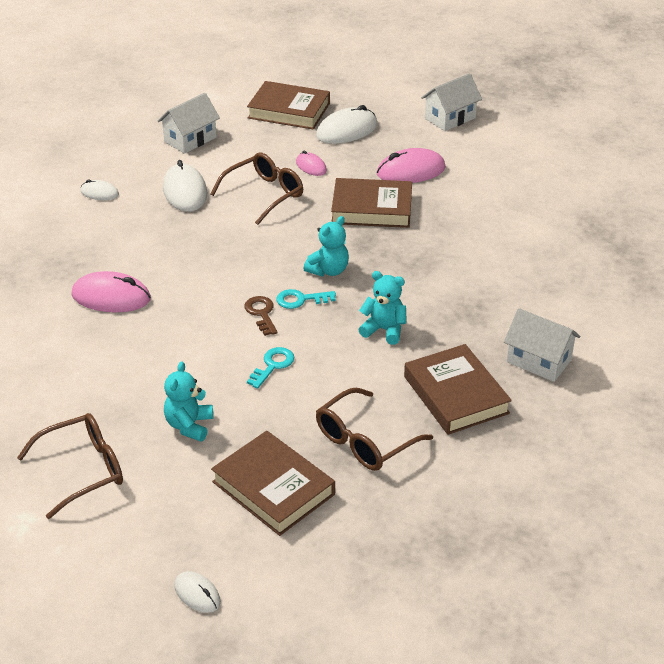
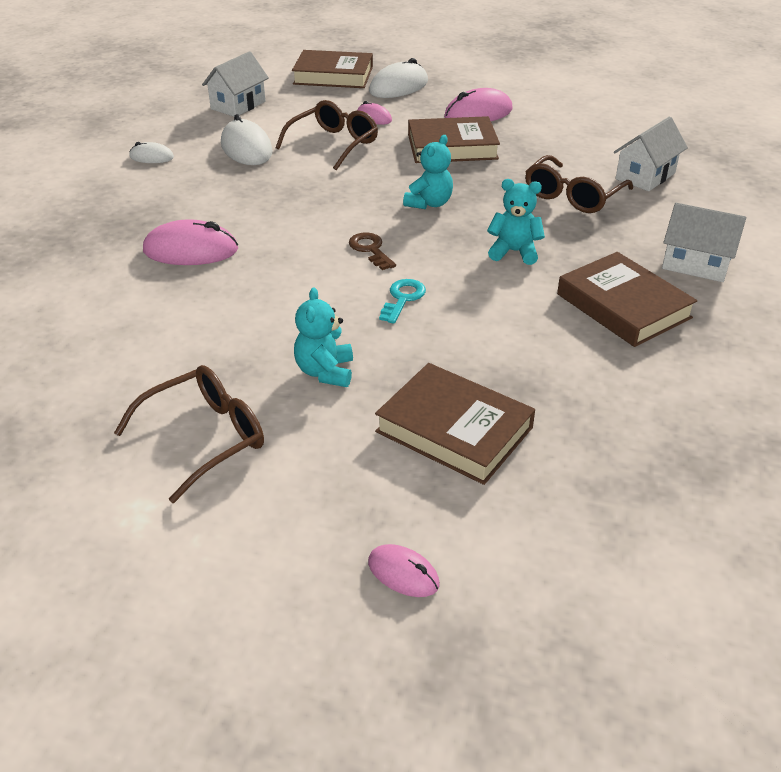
camera: 10 degrees left, 0 degrees up
(197, 594) = (403, 573): white mouse -> pink mouse
(301, 300) = (409, 232): turquoise key -> none
(365, 441) = (543, 364): brown glasses -> brown glasses (573, 196)
(450, 118) = (497, 70): white house -> white house (645, 176)

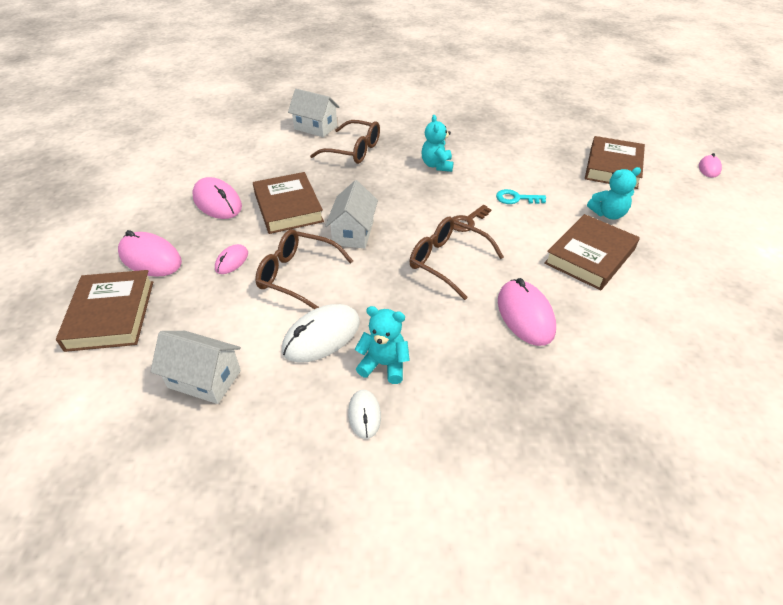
camera: 105 degrees left, 5 degrees up
(204, 438) = (700, 244): brown glasses -> brown glasses (448, 262)
(398, 87) = (150, 258): white mouse -> pink mouse
(429, 203) = (389, 205): turquoise teddy bear -> turquoise teddy bear (384, 364)
(623, 306) = (472, 129): brown book -> brown book (590, 256)
(696, 264) = (417, 112): white house -> white house (353, 233)

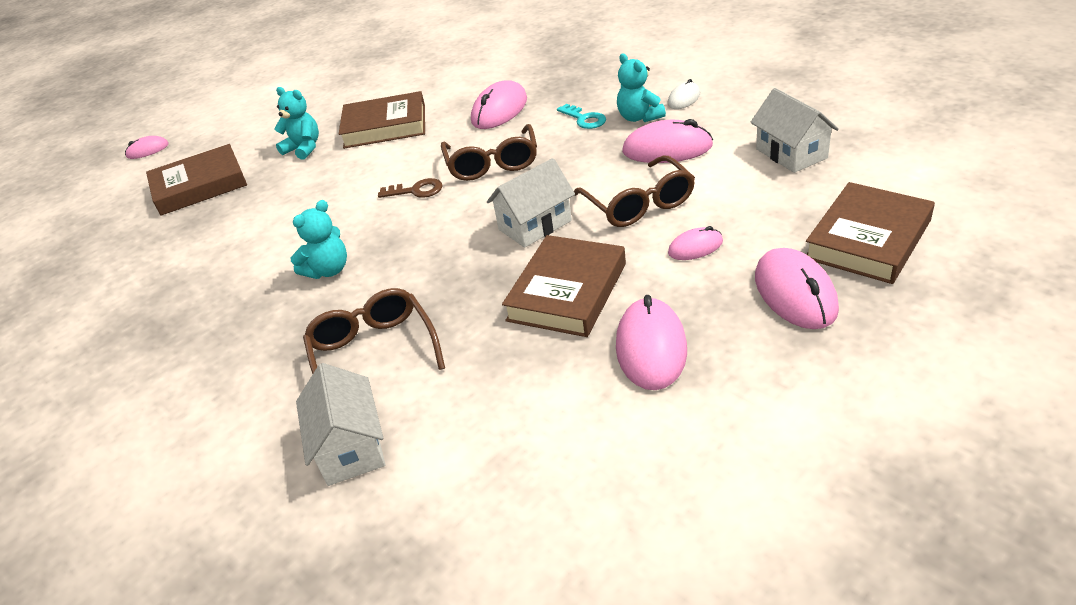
camera: 130 degrees left, 5 degrees down
(322, 336) = (667, 149): white mouse -> pink mouse
(516, 198) = (337, 193): turquoise key -> turquoise key (584, 119)

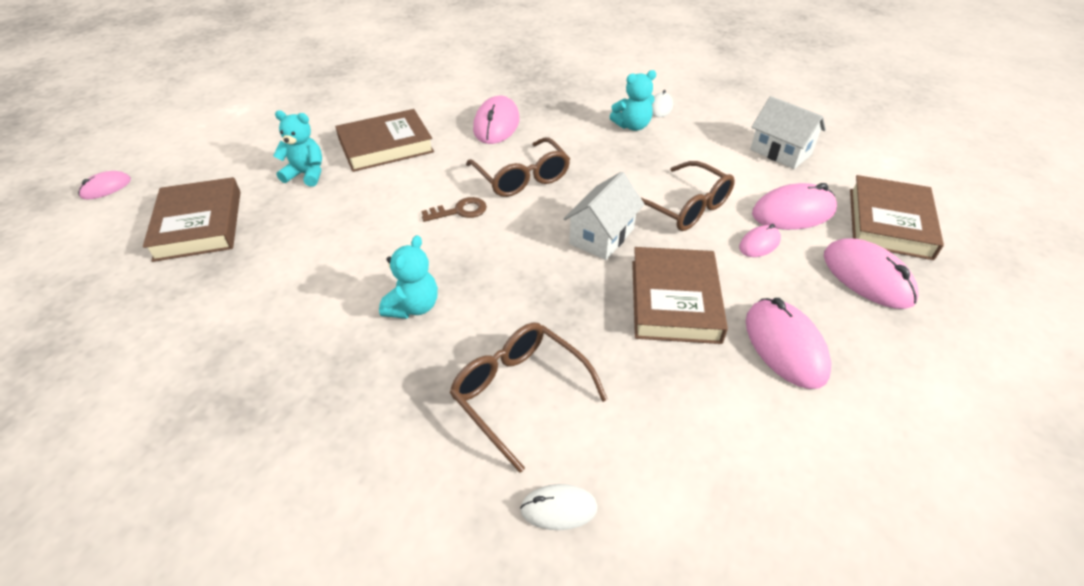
camera: 25 degrees left, 5 degrees up
(199, 186) = (199, 225): brown book -> brown book turned 60 degrees counterclockwise
(350, 447) = (559, 509): white house -> white mouse
(584, 119) = (583, 130): turquoise key -> none
(639, 117) = (632, 126): turquoise teddy bear -> turquoise teddy bear turned 60 degrees counterclockwise
(667, 149) = (675, 154): pink mouse -> pink mouse (793, 212)

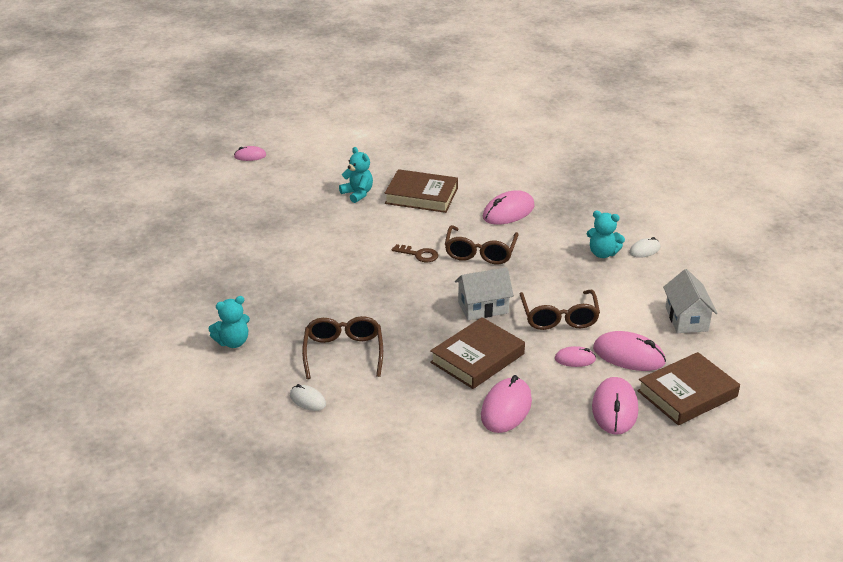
camera: 40 degrees right, 10 degrees down
(199, 225) = (277, 198): brown book -> none
(413, 307) = (338, 291): turquoise teddy bear -> turquoise teddy bear (233, 342)

